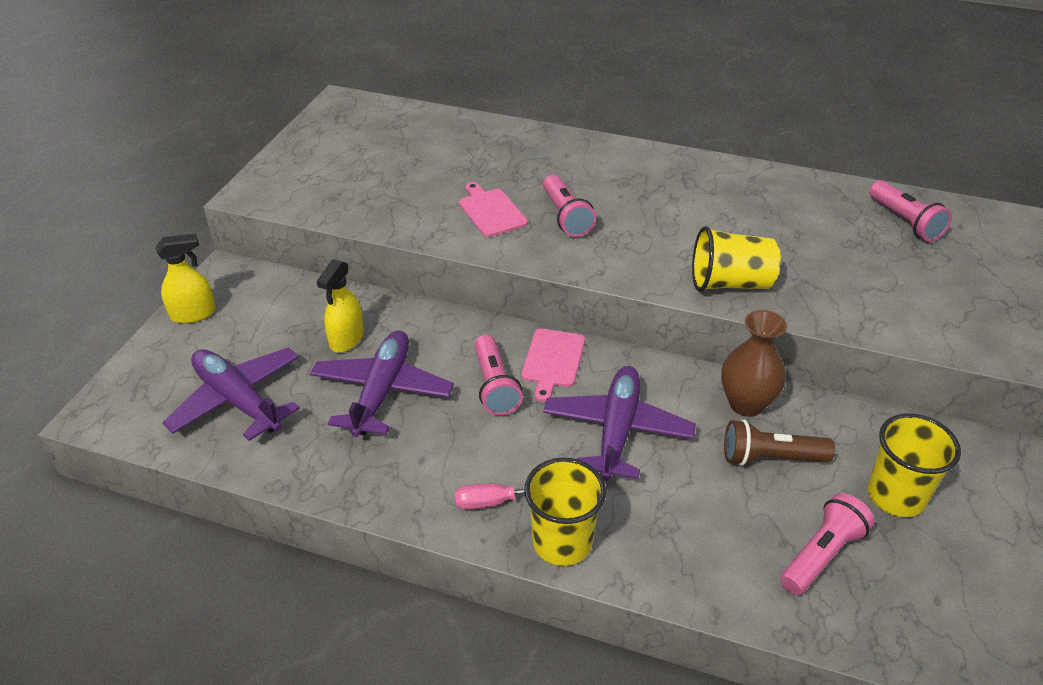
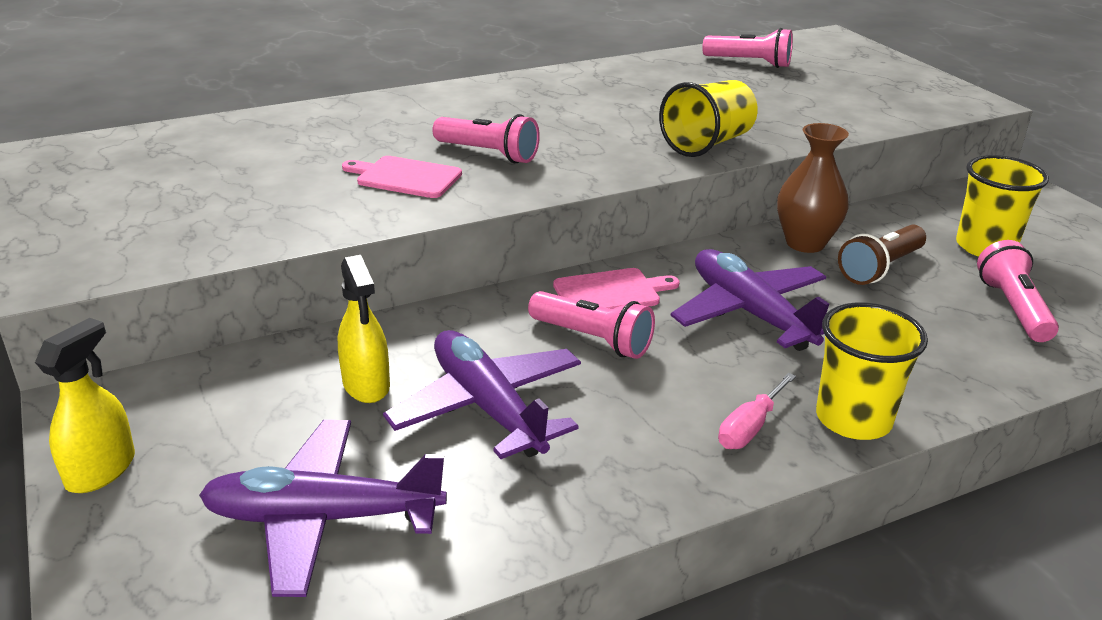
camera: 45 degrees left, 10 degrees down
(553, 361) = (610, 292): pink cutting board -> pink cutting board turned 75 degrees counterclockwise

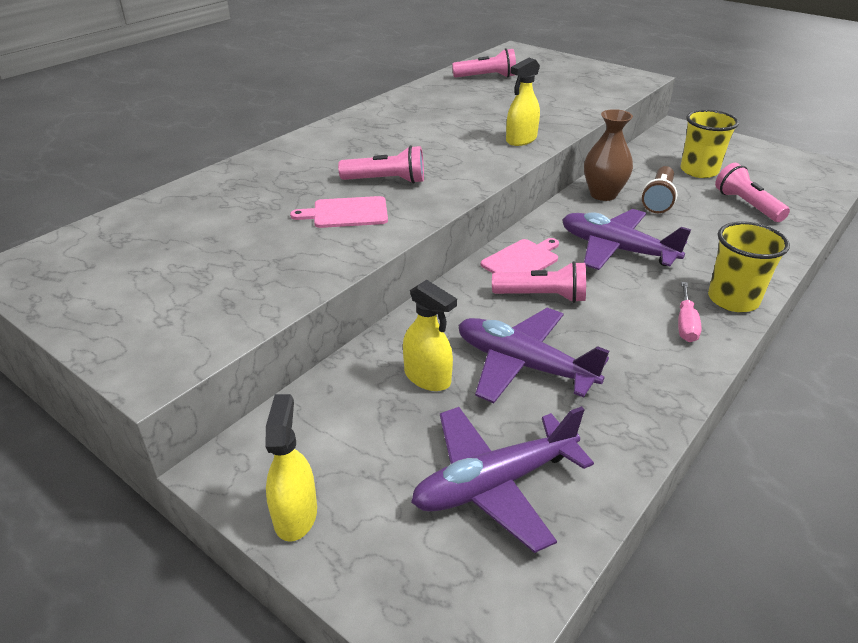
camera: 25 degrees left, 5 degrees up
(707, 144) = (521, 140): yellow cup -> yellow spray bottle

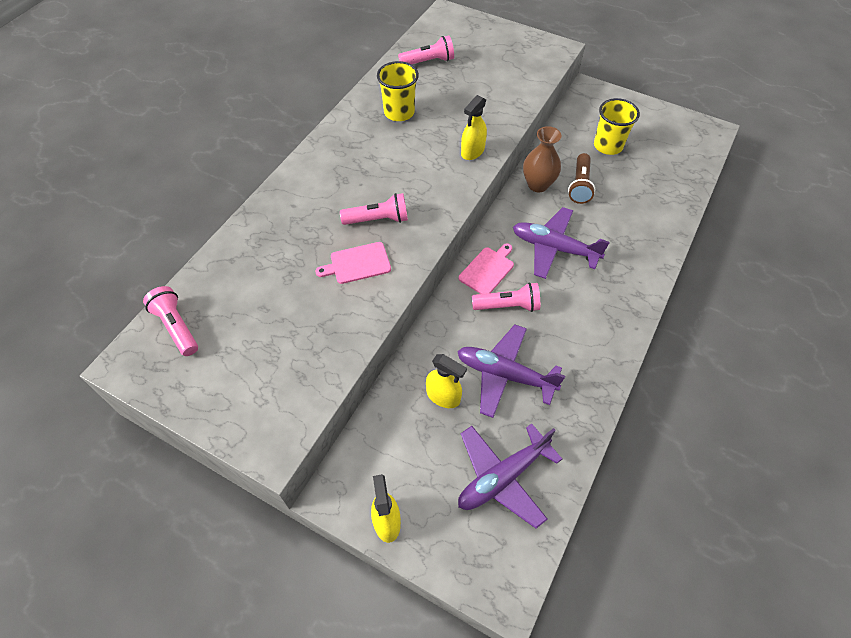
camera: 10 degrees left, 20 degrees up
(685, 324) = (608, 319): pink screwdriver -> none
(733, 299) = (638, 290): yellow cup -> yellow cup (399, 112)
(746, 205) = (645, 184): pink flashlight -> pink flashlight (176, 327)

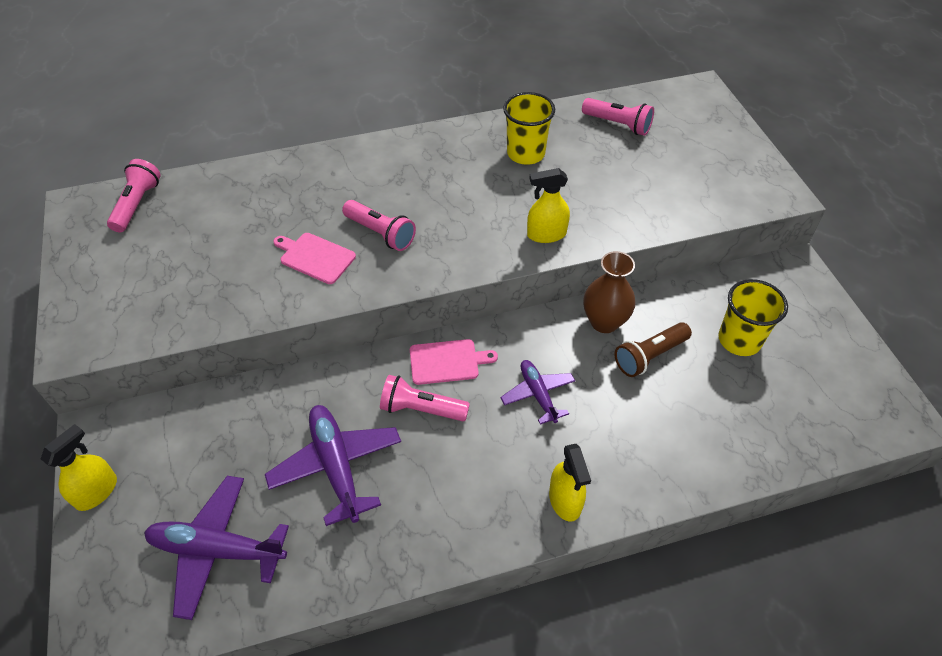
camera: 45 degrees right, 5 degrees down
(443, 396) = (265, 436): yellow spray bottle -> yellow spray bottle (565, 500)
(507, 306) = (421, 409): pink flashlight -> pink flashlight turned 150 degrees clockwise
(554, 248) = (538, 394): purple plane -> purple plane, size x0.61

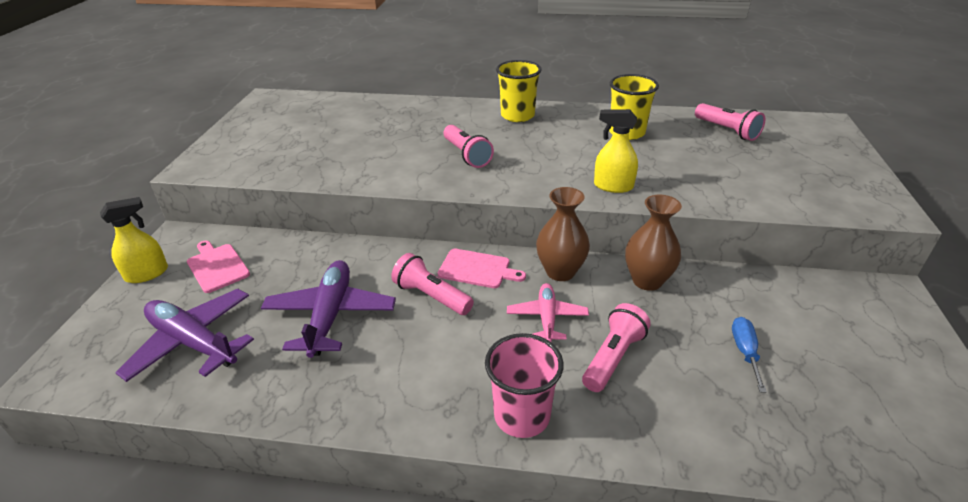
camera: 25 degrees right, 15 degrees down
(137, 204) = (305, 104): pink flashlight -> pink flashlight (613, 357)
(315, 257) = (404, 158): pink cutting board -> pink cutting board (217, 266)
(525, 338) = (560, 272): none -> brown vase
(538, 394) = (547, 318): purple plane -> pink plane
(565, 500) = (522, 416): yellow spray bottle -> pink cup
(649, 356) = (682, 321): brown flashlight -> none
(708, 370) = (745, 352): none -> blue screwdriver
(739, 340) = (795, 336): yellow cup -> yellow cup (517, 116)

